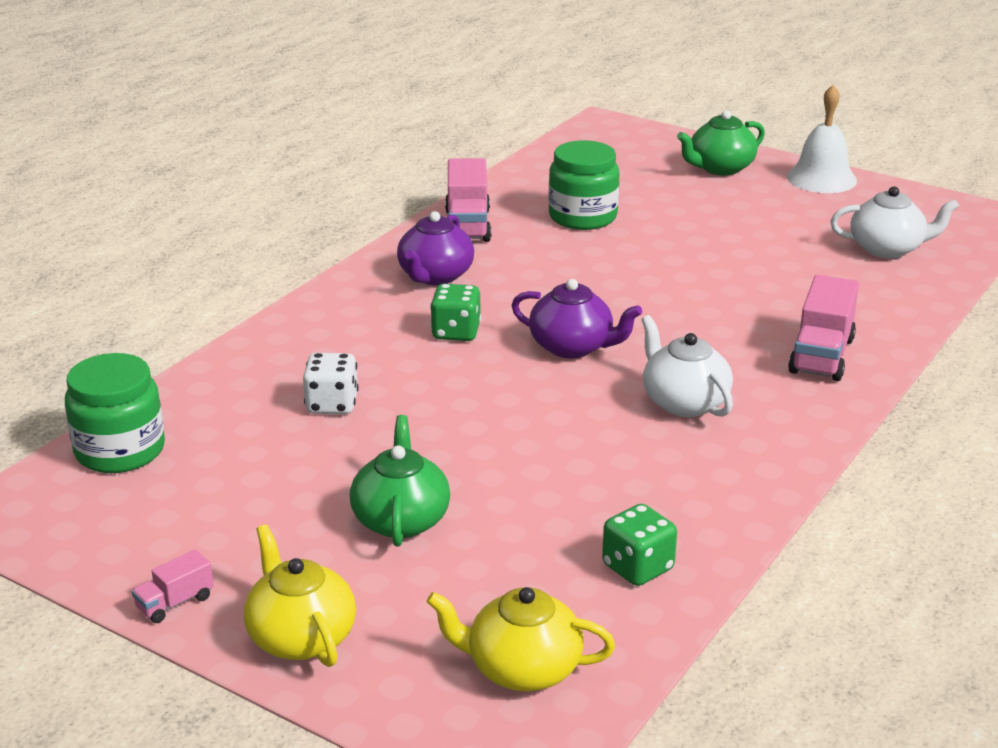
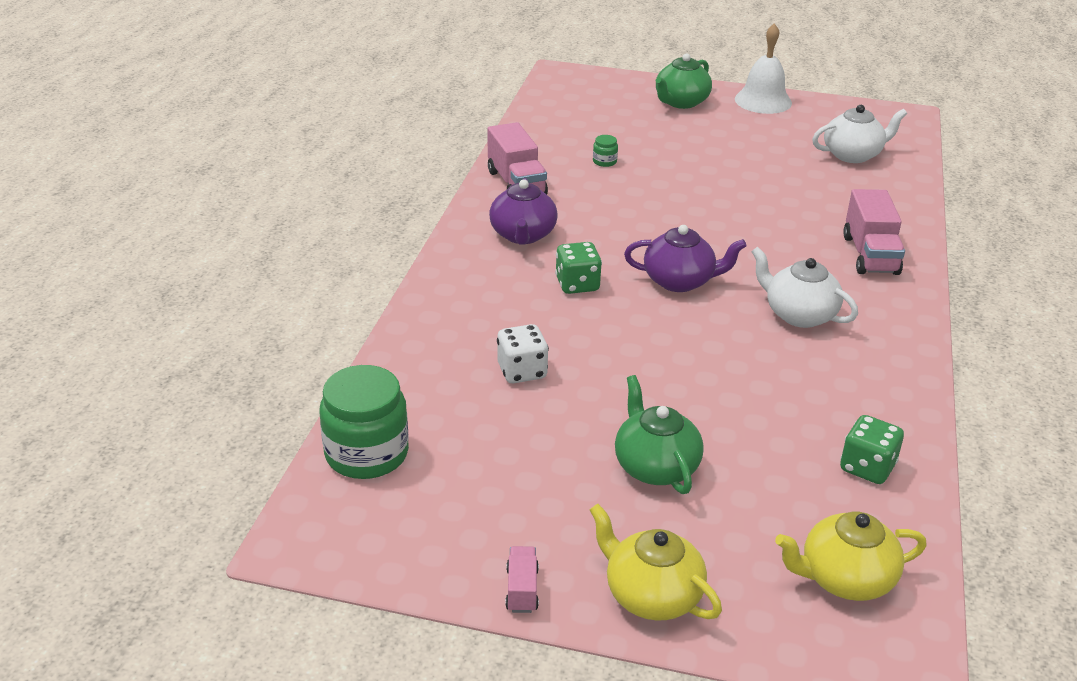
camera: 20 degrees left, 5 degrees up
(175, 603) = (522, 590): pink truck -> pink truck turned 150 degrees clockwise
(582, 217) = (604, 161): green jar -> green jar, size x0.41

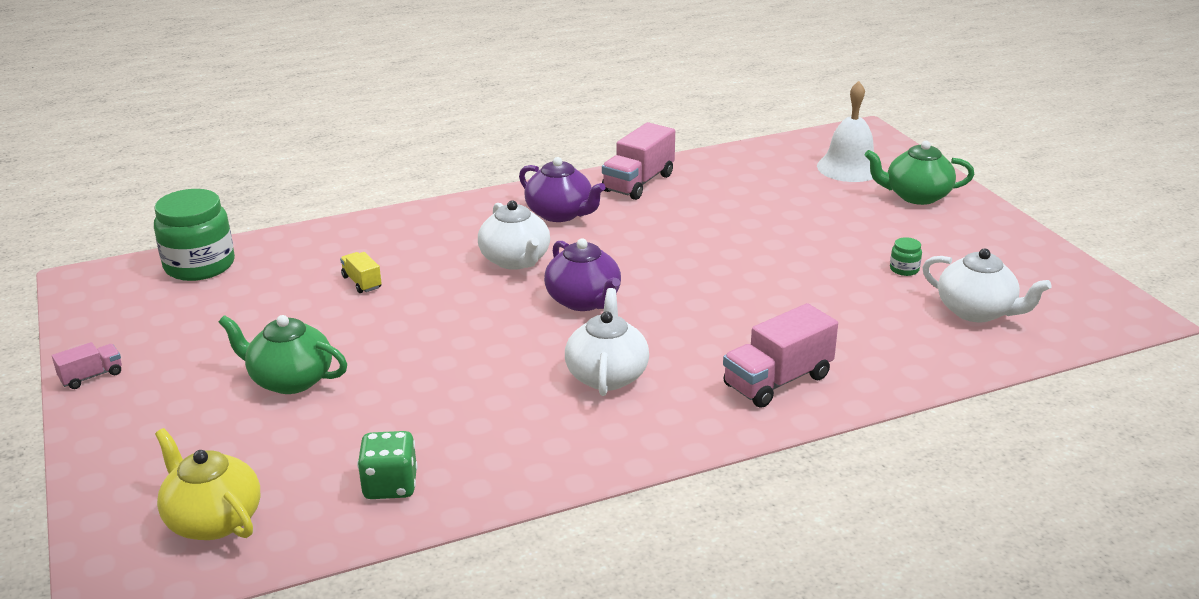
camera: 55 degrees right, 5 degrees down
(522, 371) = (362, 282): white dice -> yellow truck
(523, 235) = (560, 214): purple teapot -> purple teapot turned 105 degrees counterclockwise
(577, 284) = (516, 260): green dice -> white teapot
(604, 161) = (738, 202): green jar -> green jar (904, 269)
(651, 595) = (123, 432): yellow teapot -> none
(655, 466) = (290, 380): green teapot -> green teapot turned 105 degrees counterclockwise
(763, 101) = (1002, 231): white bell -> white bell (849, 167)

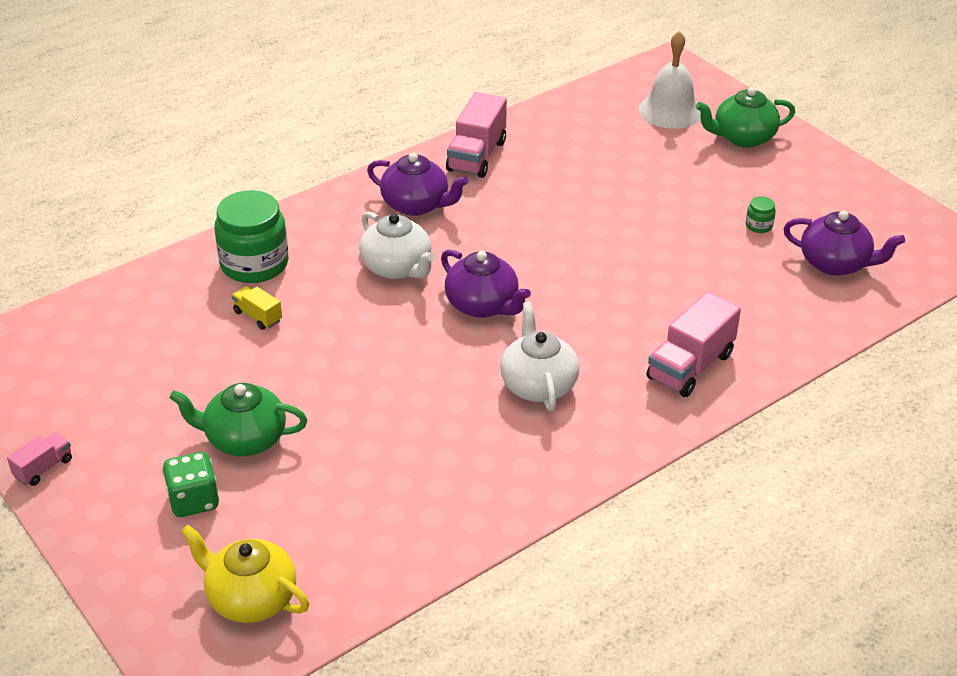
camera: 15 degrees left, 10 degrees up
(199, 265) = (80, 320): green jar -> green jar (254, 264)
(390, 486) = (395, 534): green dice -> green dice (193, 500)
(977, 311) = (835, 264): white teapot -> purple teapot

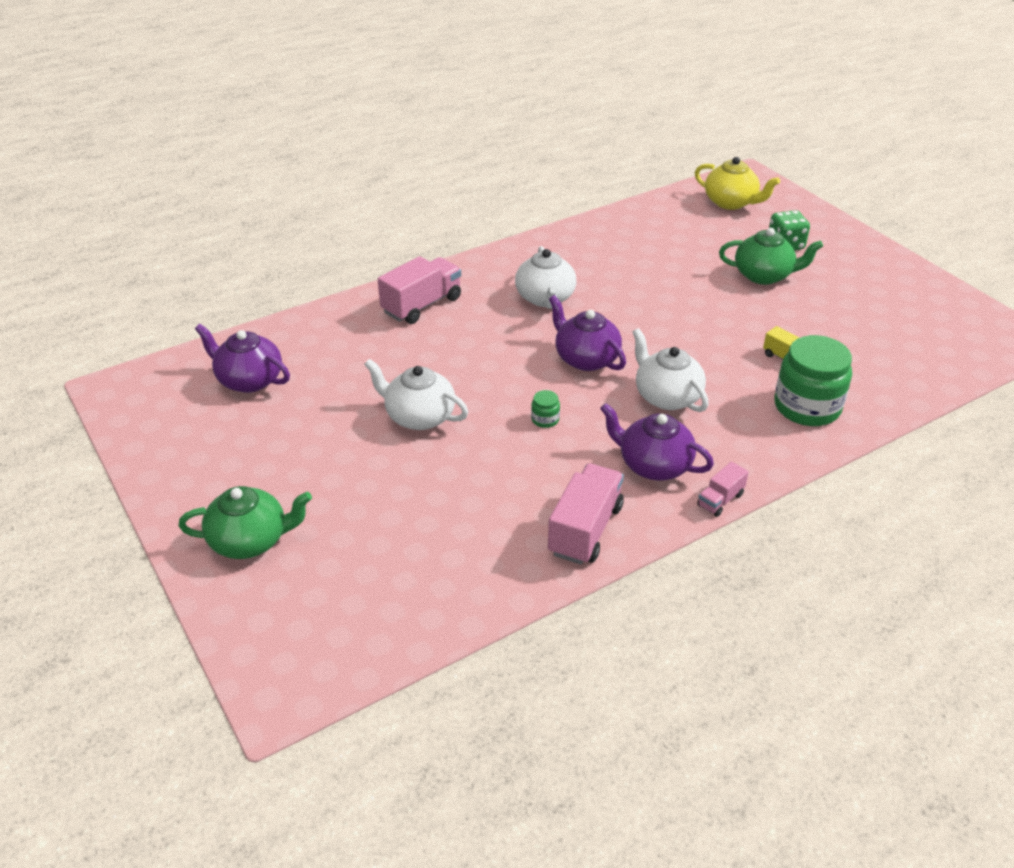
camera: 175 degrees left, 0 degrees up
(43, 468) = (900, 266): pink truck -> pink truck (720, 500)
(644, 236) = (419, 416): none -> white teapot
(670, 110) = (320, 594): white bell -> none
(759, 225) = (298, 422): green jar -> green jar (545, 419)

